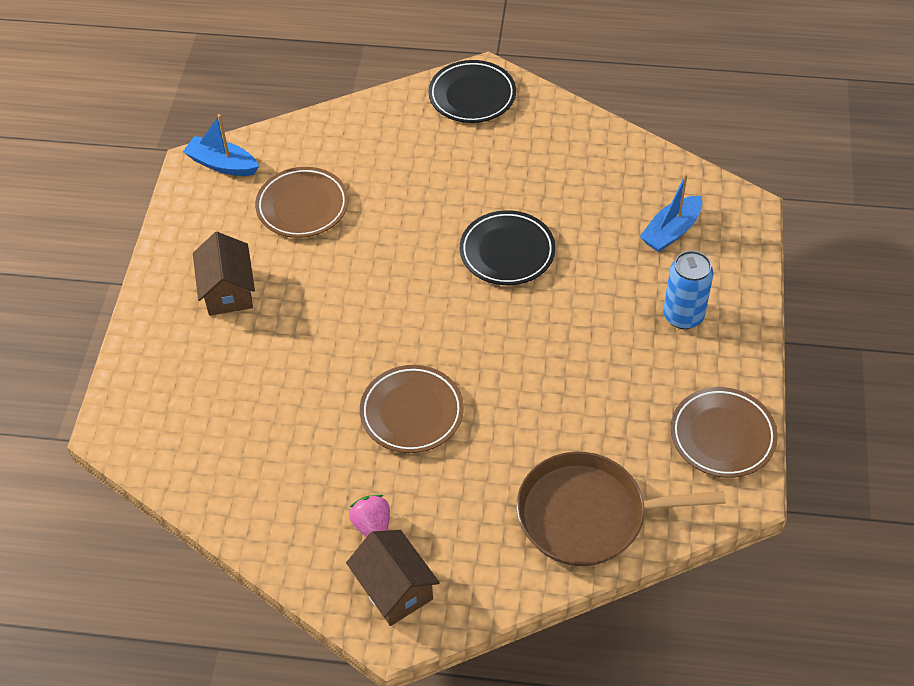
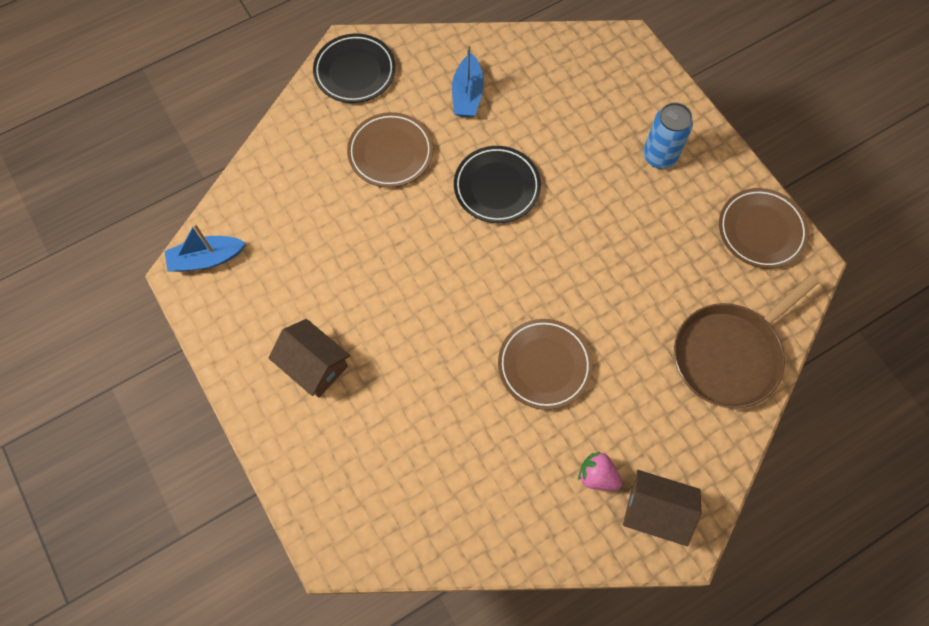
camera: 40 degrees left, 15 degrees up
(302, 206) = (307, 252): brown plate -> brown plate (390, 153)
(671, 231) = (595, 94): blue boat -> blue boat (467, 94)

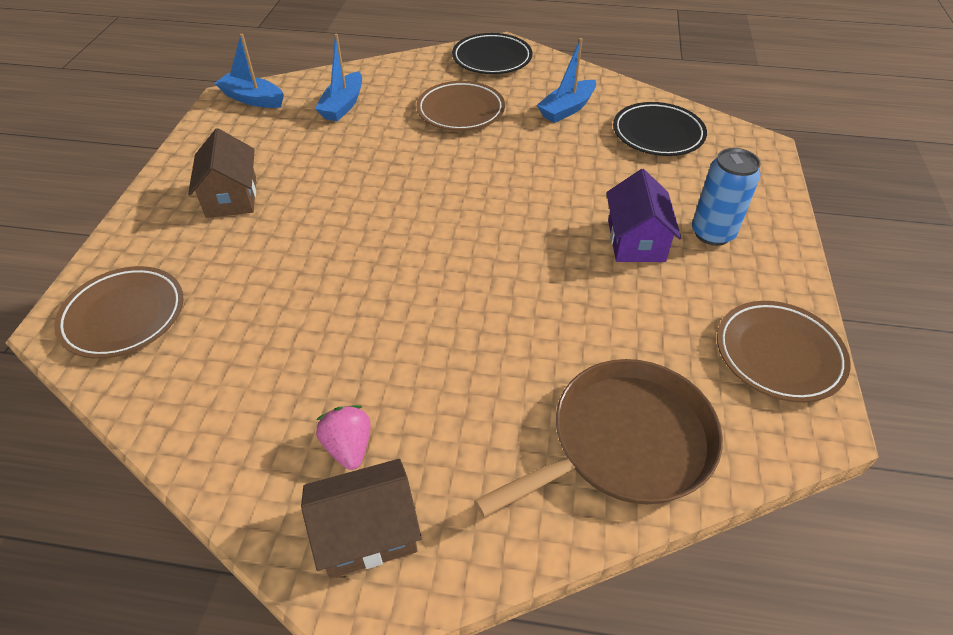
camera: 40 degrees right, 20 degrees down
(291, 212) = (343, 105): none -> blue boat
(497, 187) = (523, 173): black plate -> black plate (658, 134)
(544, 365) = (411, 317): brown plate -> brown plate (124, 316)
(620, 197) = (636, 240): none -> purple house
(655, 512) = (367, 532): brown house -> brown house turned 75 degrees counterclockwise
(730, 354) = (624, 442): brown pan -> brown pan turned 150 degrees clockwise

